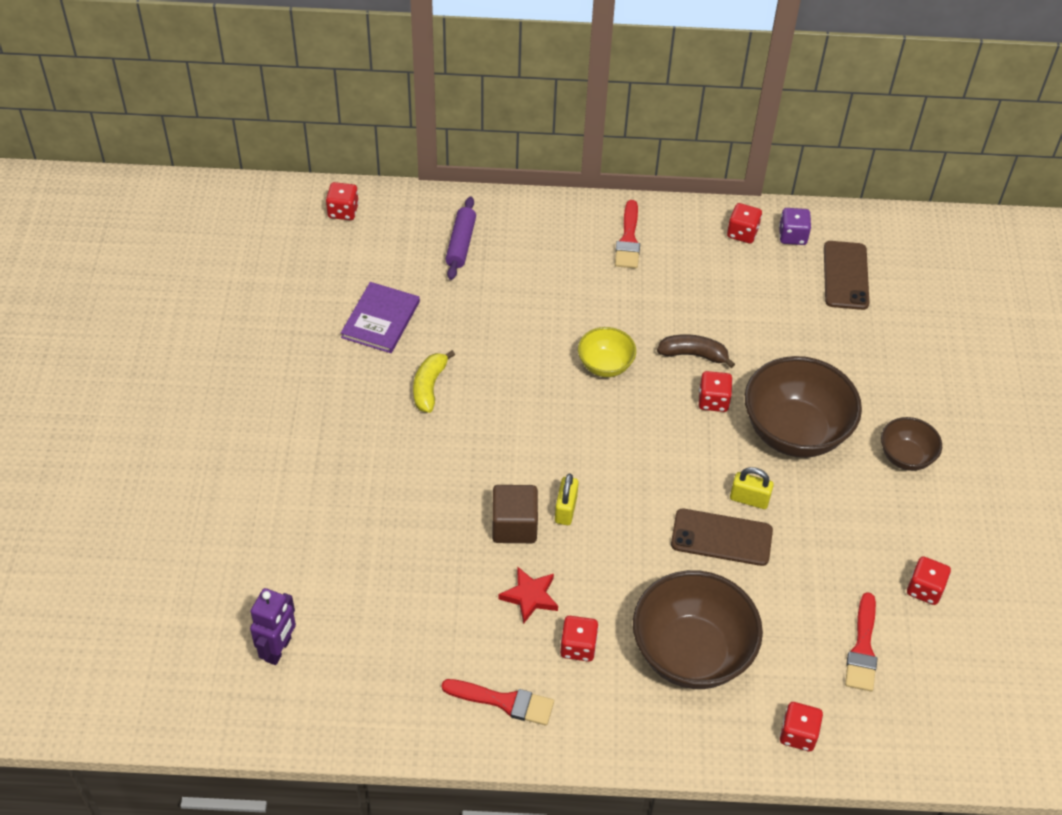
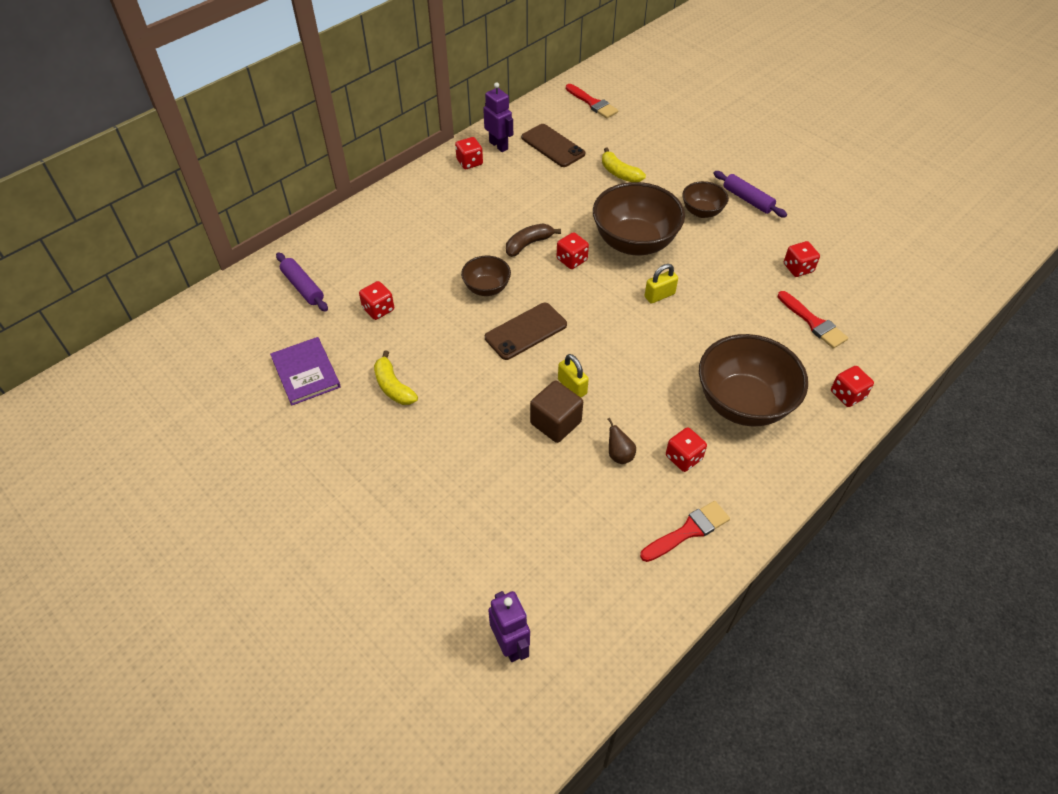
camera: 45 degrees left, 0 degrees up
(343, 211) = (190, 326): red dice -> red dice (378, 309)
(530, 596) = (619, 455): red star -> brown pear
(605, 365) = (486, 288): yellow bowl -> brown bowl
(628, 239) = (408, 210): red brush -> red brush (592, 103)
(721, 538) = (673, 328): brown phone -> brown phone (526, 331)
(792, 236) = (499, 145): purple dice -> purple robot
(875, 354) = (619, 173): none -> yellow banana
(973, 483) = (747, 199): none -> purple rolling pin

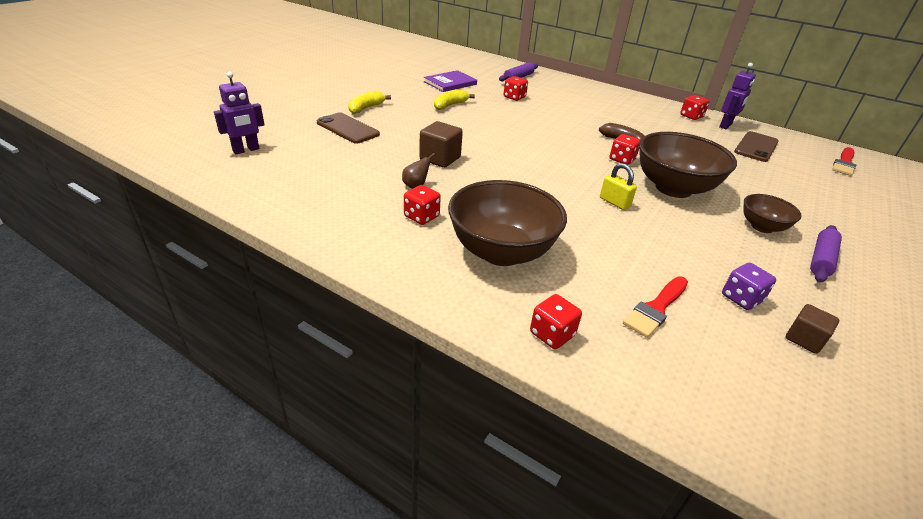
camera: 75 degrees right, 15 degrees down
(486, 288) = (561, 128): brown bowl -> none
(526, 331) = (527, 144): brown phone -> brown phone (347, 128)
(572, 386) = (479, 164): yellow padlock -> none
(619, 173) = (761, 179): yellow banana -> yellow banana (366, 108)
(688, 531) = (341, 219): red brush -> none
(798, 268) = (741, 298): red dice -> purple dice
(839, 255) = (804, 339): none -> brown cube

